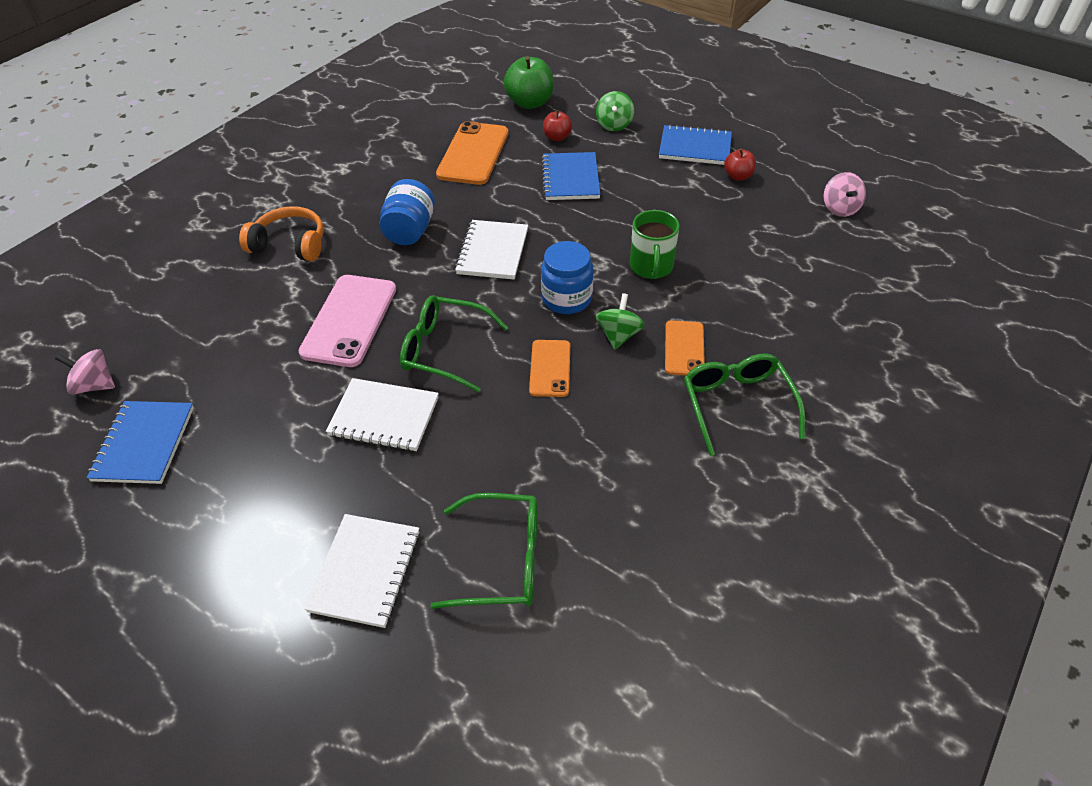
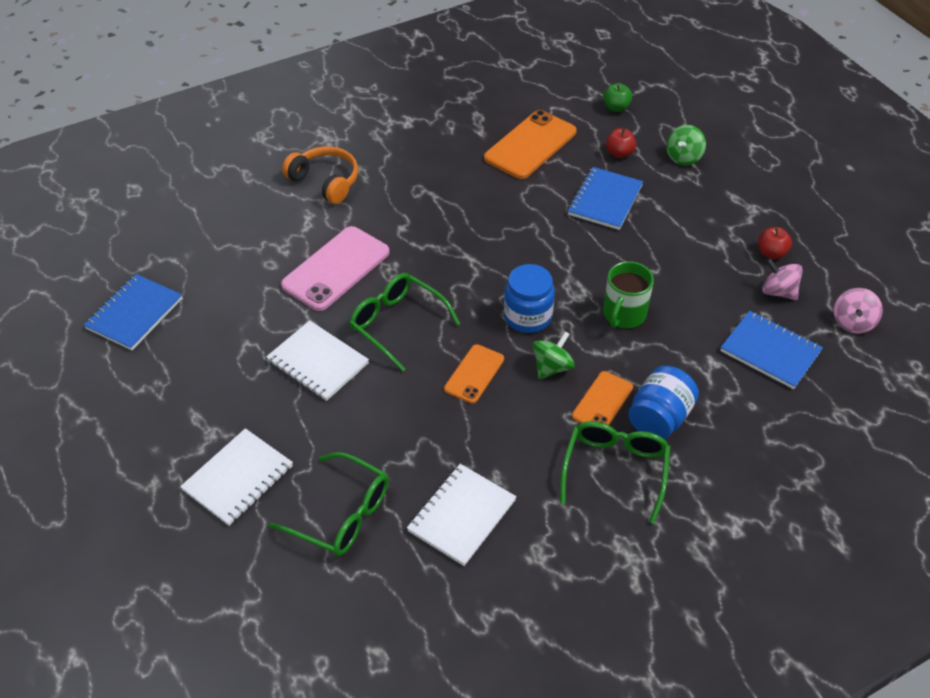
camera: 25 degrees right, 0 degrees up
(95, 385) = (122, 252): pink spinning top -> pink spinning top (778, 292)
(410, 231) = (431, 203): blue jar -> blue jar (659, 418)
(493, 252) = (490, 249): white notebook -> white notebook (462, 516)
(530, 103) = (616, 108): green apple -> green apple, size x0.56
(695, 148) = (748, 208): blue notebook -> blue notebook (770, 351)

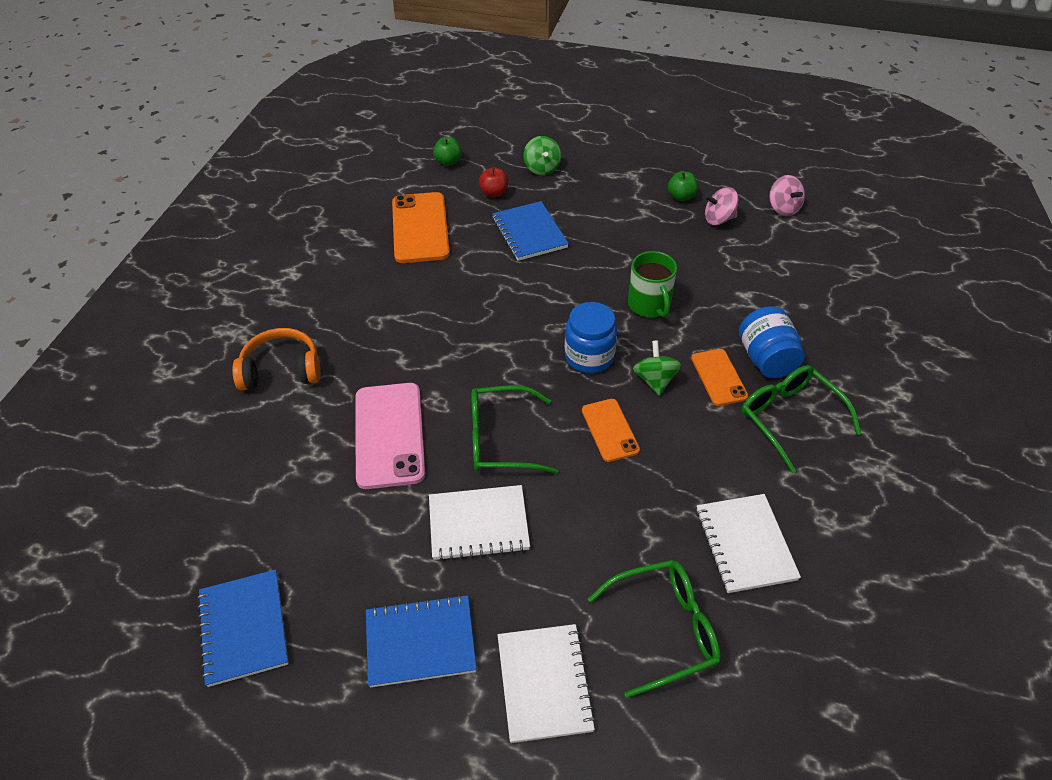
camera: 45 degrees left, 0 degrees up
(770, 351) = (766, 262): blue notebook -> blue notebook (420, 642)
(771, 253) = (681, 196): red apple -> green apple

